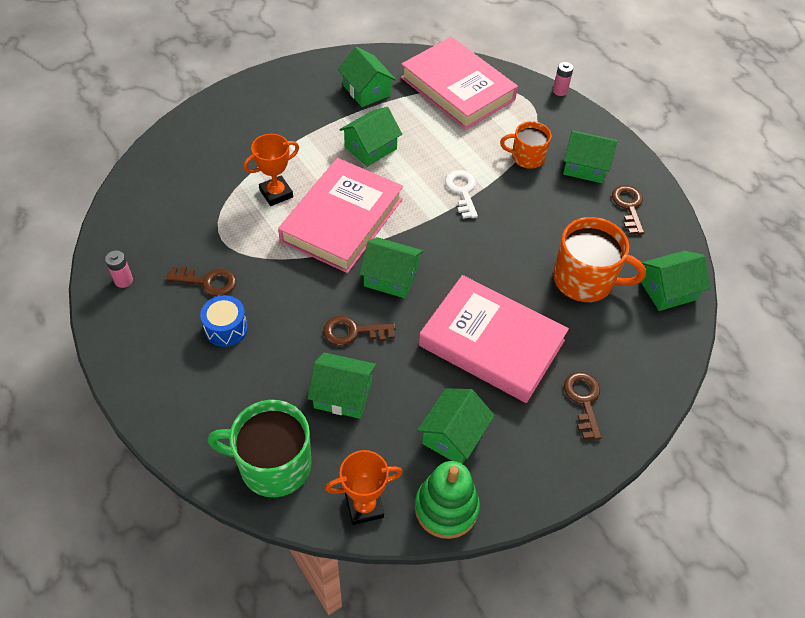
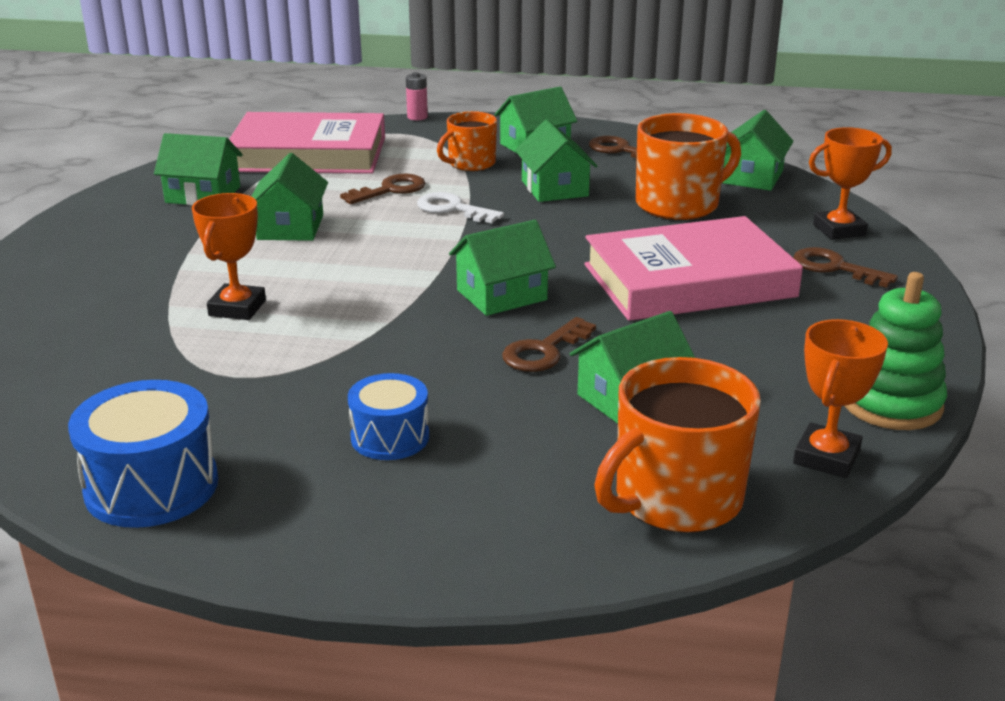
camera: 45 degrees left, 25 degrees down
(123, 280) = (151, 486): pink battery -> blue drum
(208, 282) = (285, 417): brown key -> brown key (390, 190)
(273, 465) = (675, 498): green mug -> orange mug
(342, 220) = (362, 287): pink book -> none
(453, 435) = (790, 355): green house -> green house (554, 188)
(640, 375) = (839, 230): none -> orange trophy

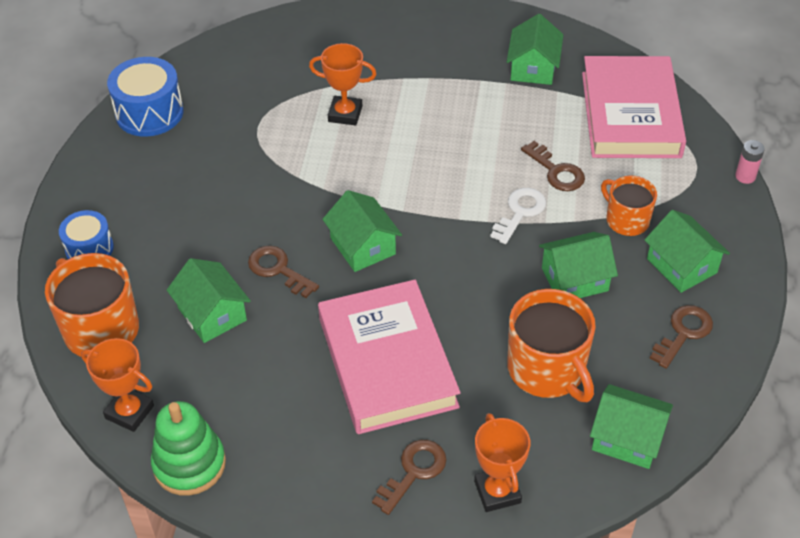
camera: 90 degrees right, 20 degrees up
(290, 227) = (476, 122): green house -> none
(390, 437) = (182, 199): blue drum -> blue drum (89, 248)

